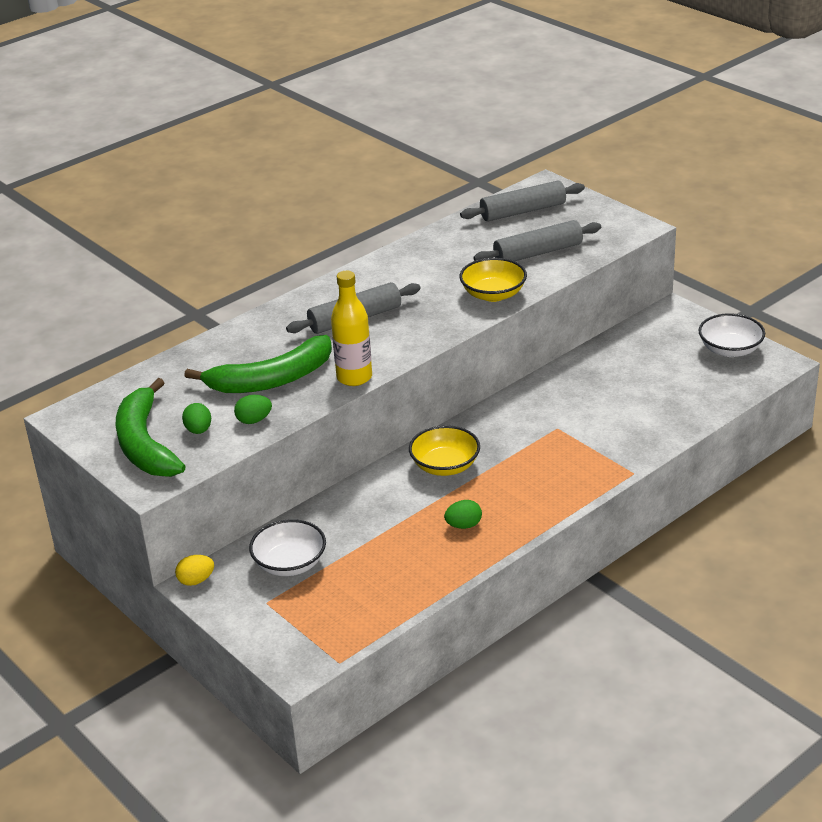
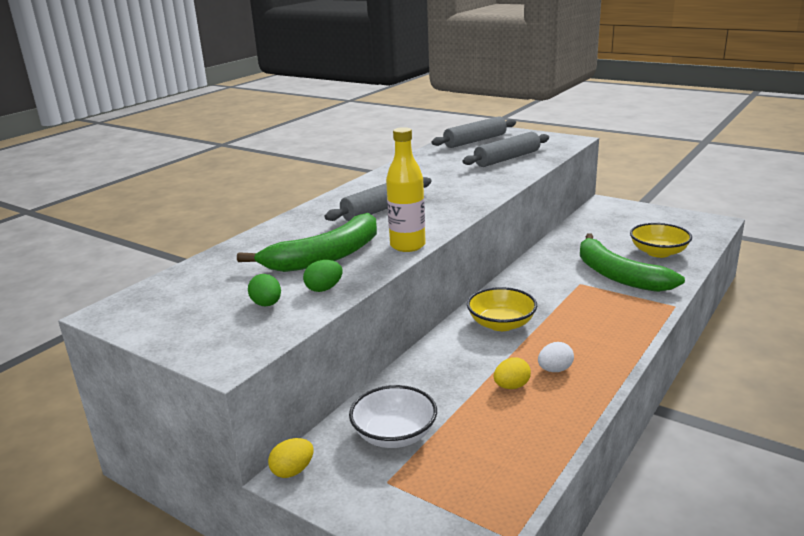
camera: 15 degrees left, 10 degrees down
(145, 444) = (209, 324): green banana -> green banana (617, 275)
(414, 535) = (511, 386): none -> yellow egg
(463, 525) = (555, 370): green egg -> white egg
(493, 294) = (492, 183): yellow bowl -> yellow bowl (658, 252)
(730, 349) = (671, 219): white bowl -> none

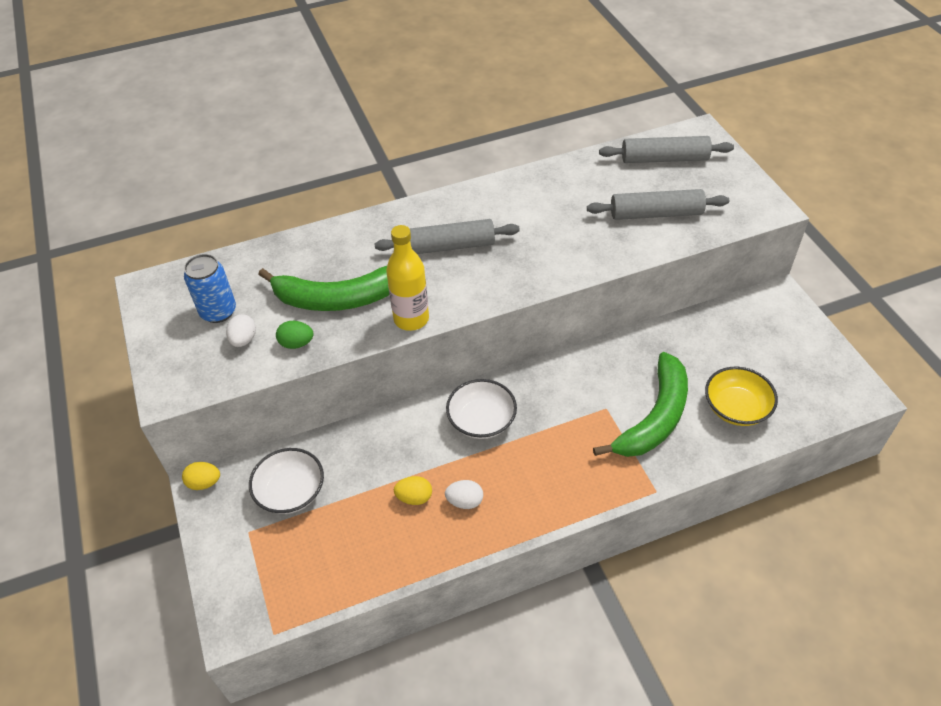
camera: 35 degrees right, 25 degrees up
(215, 299) = (218, 312): none -> blue can
(267, 304) = (244, 340): green egg -> white egg
(501, 324) = (481, 420): yellow bowl -> white bowl
(617, 275) = (654, 418): green banana -> green banana turned 150 degrees counterclockwise

